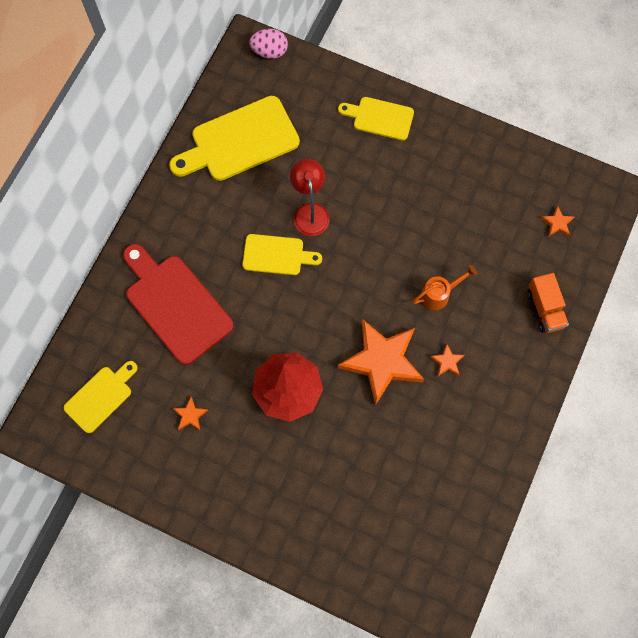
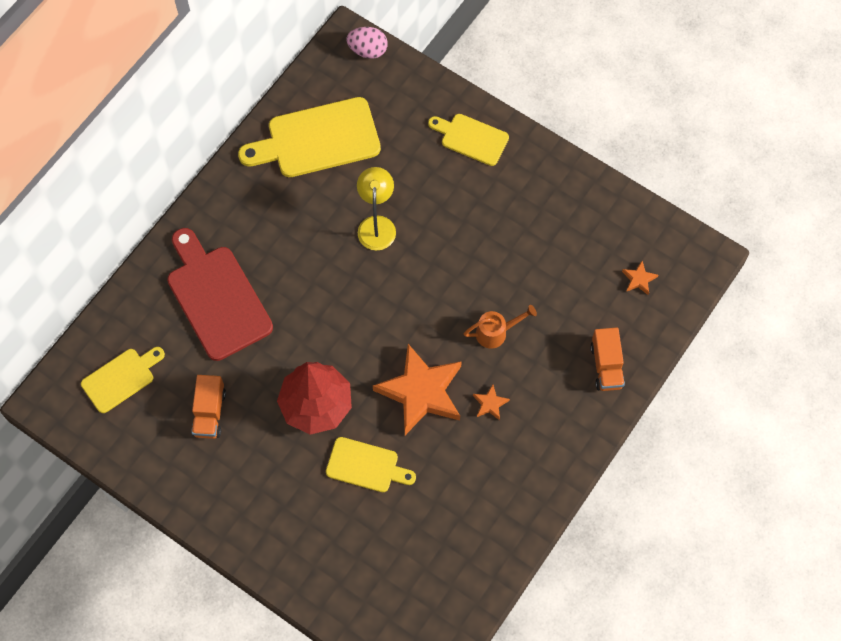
camera: 10 degrees right, 5 degrees down
(190, 415) = (209, 413): orange star -> orange truck
(277, 255) = (333, 264): yellow cutting board -> yellow cutting board (366, 466)
(310, 212) = (377, 225): red lamp -> yellow lamp

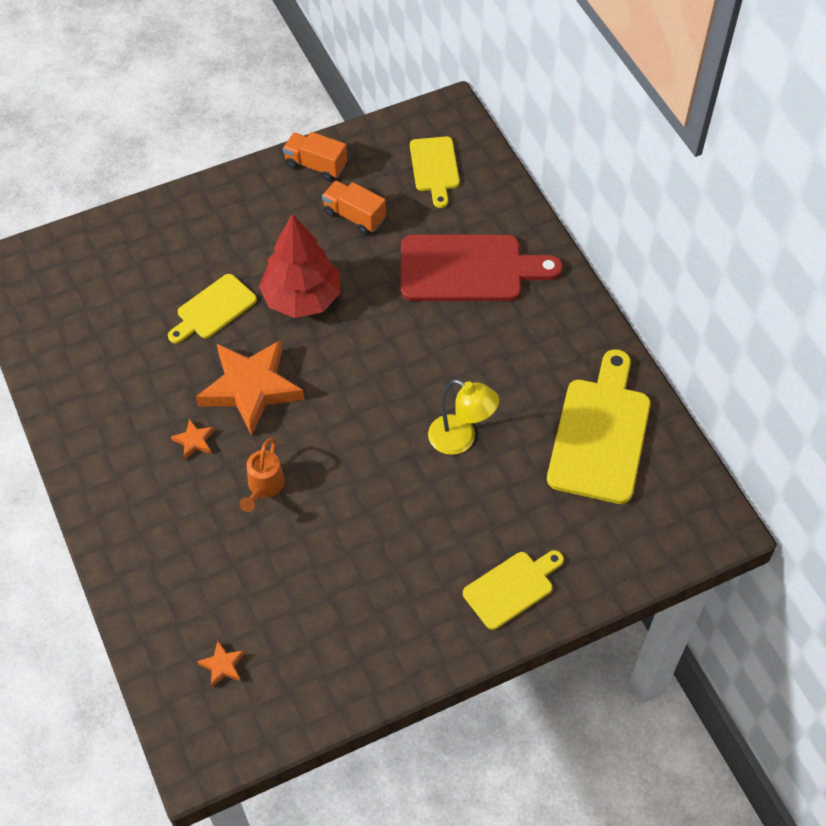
camera: 120 degrees right, 10 degrees down
(368, 50) = (694, 540): pink egg -> none
(606, 366) = (151, 571): orange truck -> orange truck (316, 165)

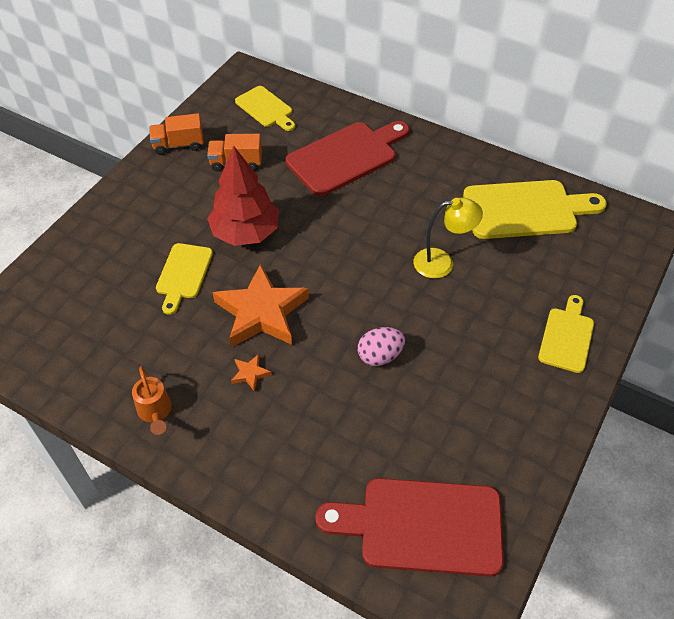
camera: 35 degrees left, 5 degrees down
(222, 665) = (422, 525): orange star -> red cutting board
(264, 487) = (334, 374): orange watering can -> orange watering can (155, 412)
(319, 495) = (380, 356): none -> pink egg
(600, 434) = (525, 210): yellow cutting board -> yellow cutting board turned 105 degrees clockwise

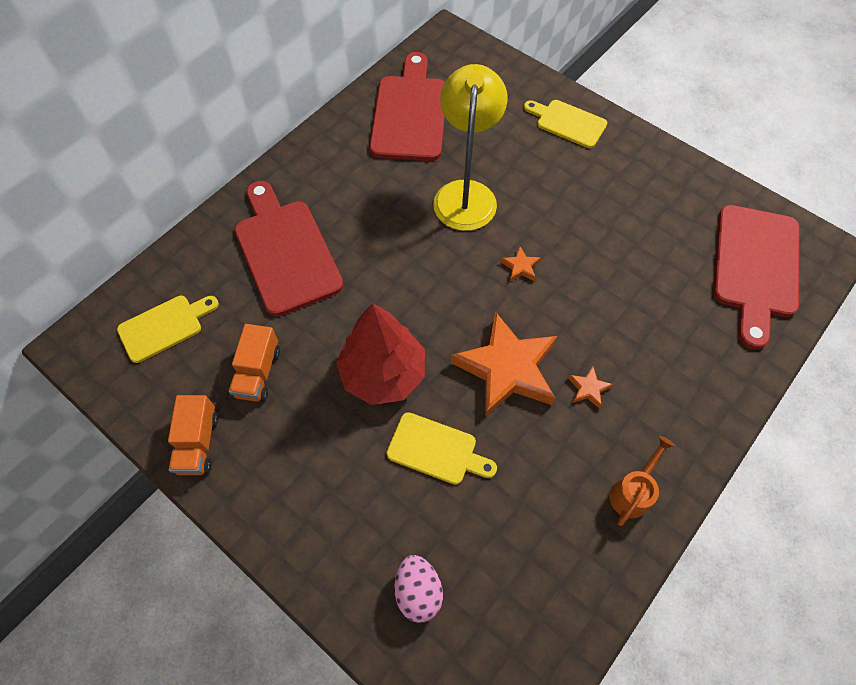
camera: 80 degrees left, 10 degrees up
(155, 412) = (632, 492): orange watering can -> orange watering can turned 45 degrees counterclockwise
(369, 312) = (520, 267): none -> orange star
(380, 356) = (576, 267): pink egg -> pink egg (418, 591)
(442, 263) = (466, 194): yellow lamp -> yellow lamp, size x1.53
(525, 210) = (410, 113): yellow cutting board -> red cutting board

